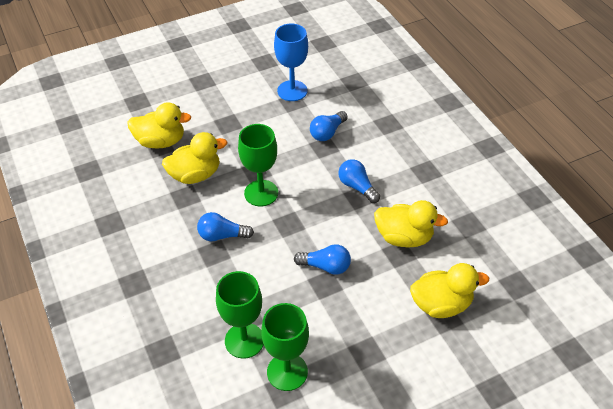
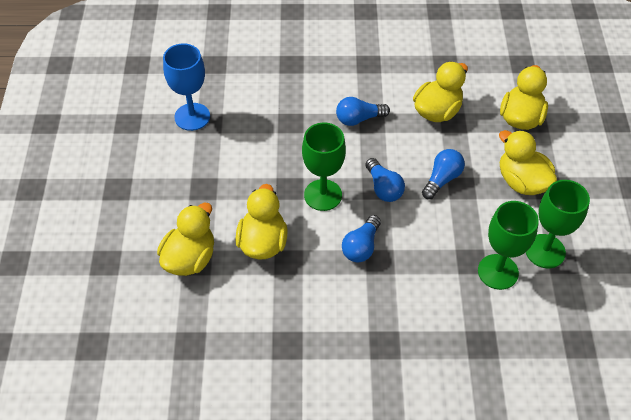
camera: 65 degrees left, 5 degrees up
(327, 133) = (273, 112): blue light bulb -> blue light bulb (383, 188)
(360, 329) = (522, 182): none -> yellow duck

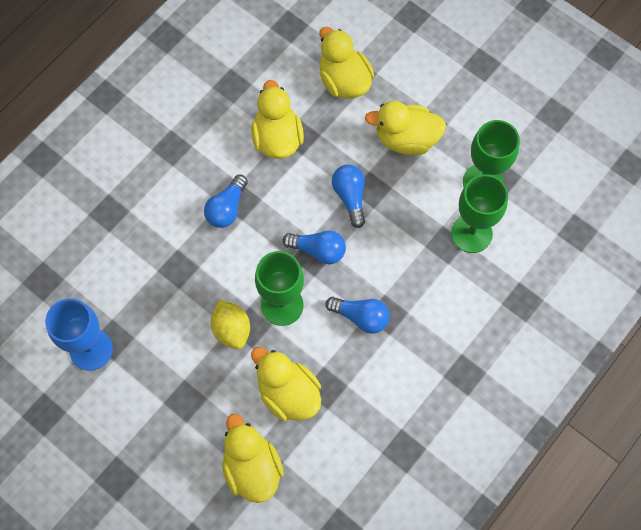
camera: 50 degrees left, 15 degrees up
(277, 179) = (231, 330): none -> yellow lemon
(361, 247) = (361, 317): blue light bulb -> blue light bulb turned 45 degrees counterclockwise

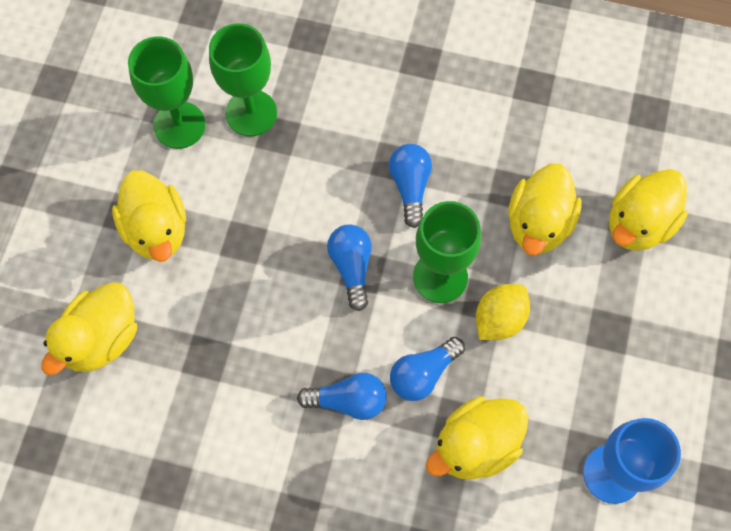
camera: 115 degrees left, 0 degrees up
(277, 138) = (221, 384): yellow duck -> yellow duck (475, 445)
(350, 197) = (265, 261): blue light bulb -> blue light bulb (423, 374)

